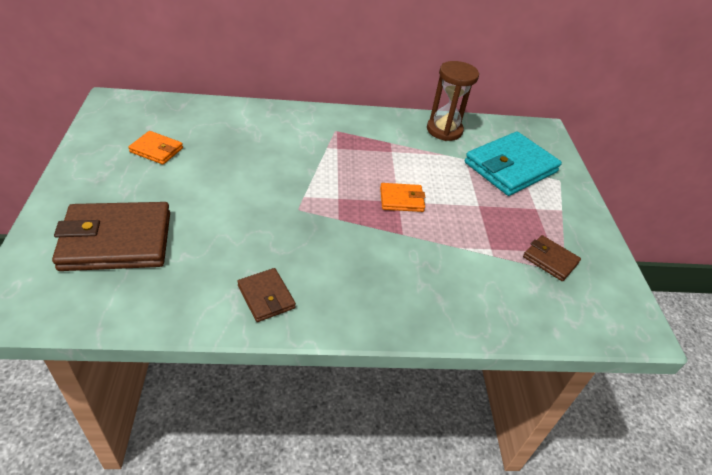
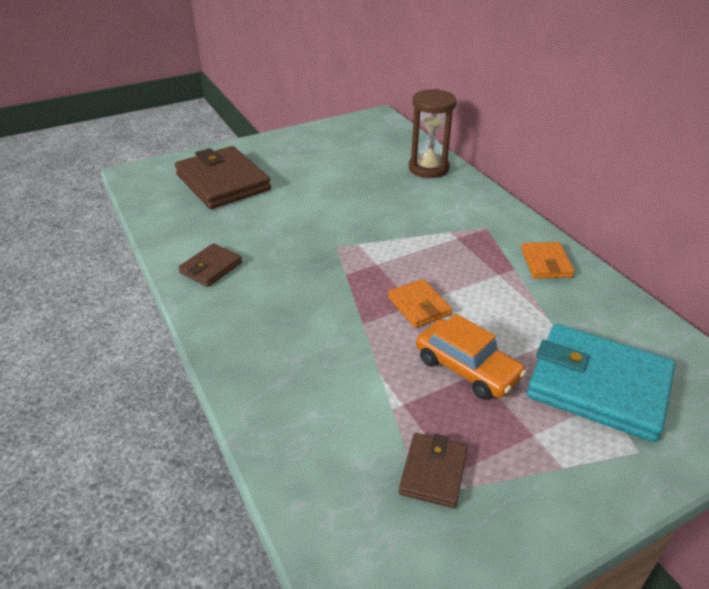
camera: 70 degrees right, 5 degrees down
(156, 150) = (340, 156): orange wallet -> orange wallet (546, 263)
(444, 130) = (599, 302): brown hourglass -> brown hourglass (428, 168)
(473, 207) = (467, 368): none -> orange car

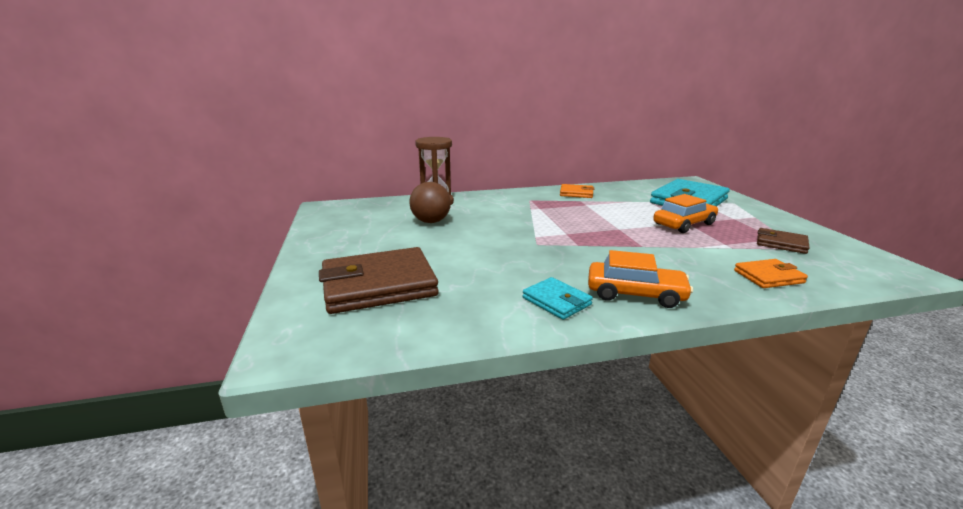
camera: 75 degrees left, 15 degrees down
(211, 268) = (556, 301): brown wallet -> turquoise wallet
(234, 314) = (635, 293): none -> orange car
(368, 176) = (431, 221): none -> brown ball
(419, 306) = (621, 227): orange wallet -> orange wallet (768, 277)

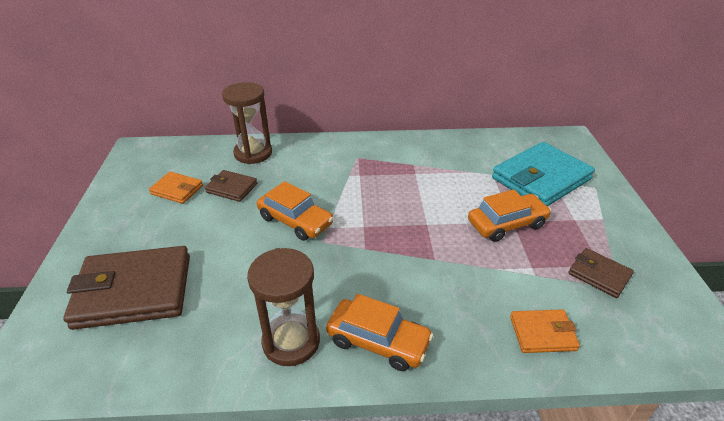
camera: 10 degrees right, 15 degrees up
(431, 221) = (232, 188): brown ball -> brown wallet
(503, 235) = (295, 221): none -> orange car
(556, 301) = (291, 342): turquoise wallet -> brown hourglass
(576, 193) = (416, 150): orange wallet -> orange wallet (177, 190)

